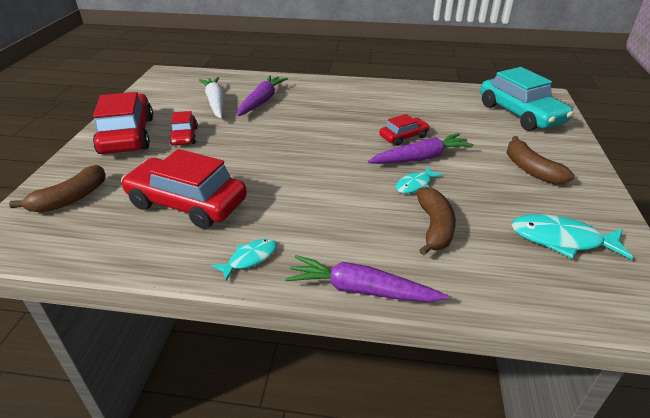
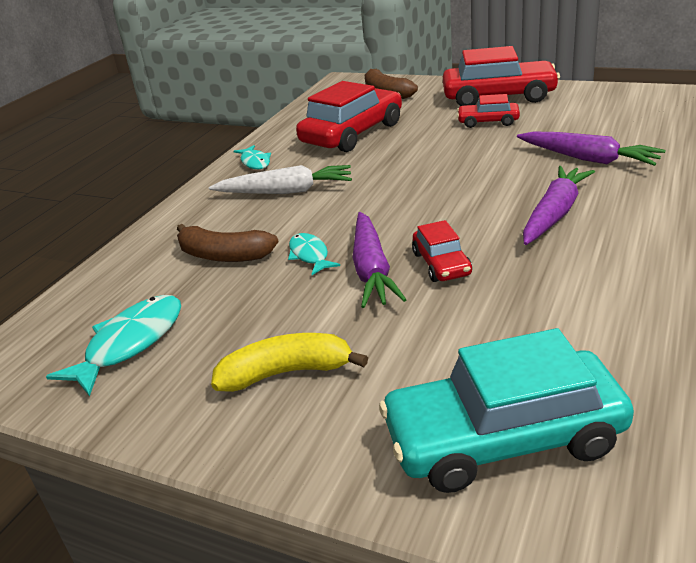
camera: 110 degrees right, 5 degrees down
(215, 103) = (583, 131): white carrot -> white carrot (285, 191)
(361, 290) = (178, 207): purple carrot -> purple carrot (554, 214)
(531, 169) = (286, 373): brown banana -> yellow banana

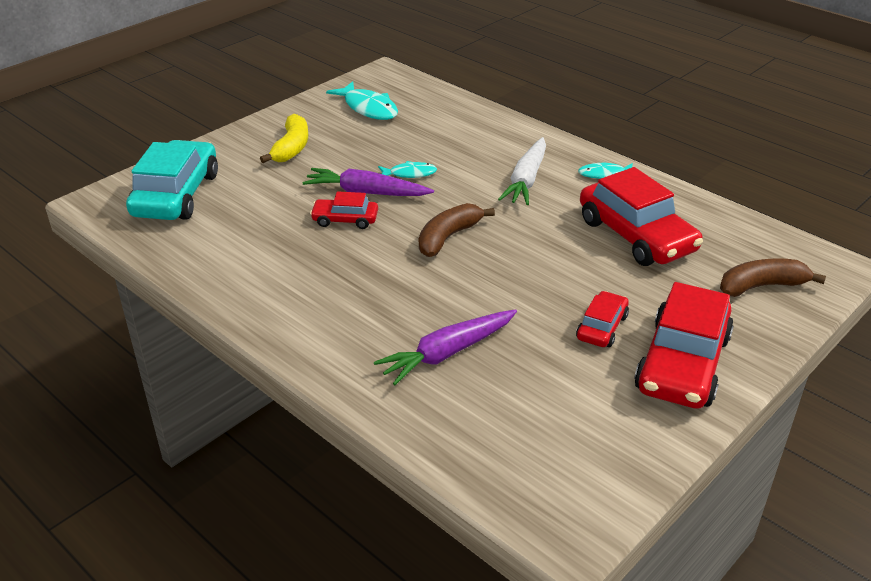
camera: 105 degrees right, 5 degrees up
(224, 255) = (442, 143): brown banana -> brown banana (448, 237)
(554, 214) = (363, 291): purple carrot -> none

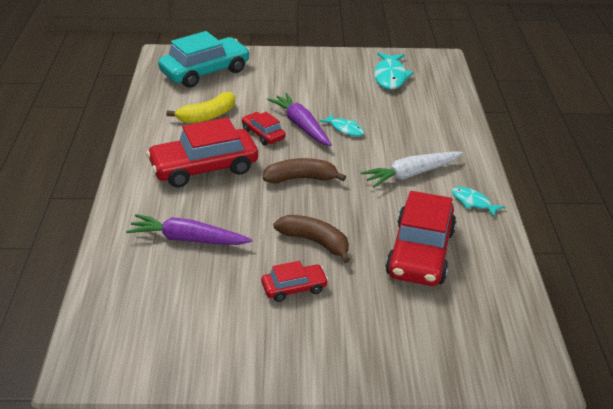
camera: 45 degrees right, 0 degrees up
(291, 148) = (305, 77): yellow banana -> yellow banana (207, 116)
(682, 363) = (302, 344): red car -> red car (204, 168)
(761, 286) = (448, 342): brown banana -> brown banana (315, 242)

